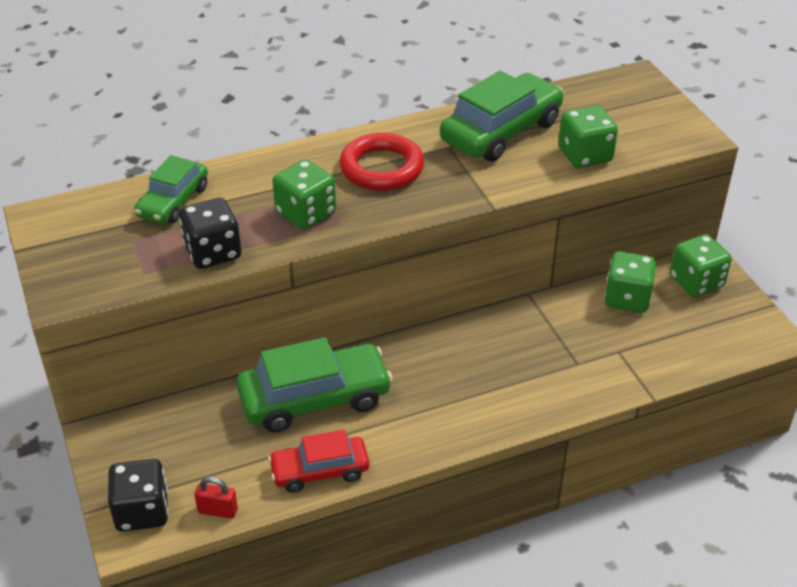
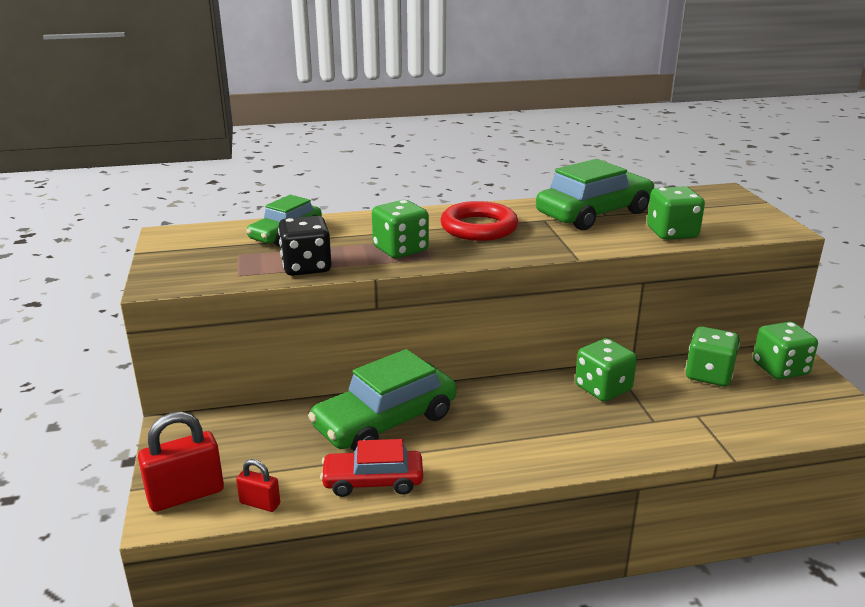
camera: 10 degrees right, 15 degrees down
(142, 511) = (186, 495): black dice -> red padlock
(315, 399) = (385, 421): green car -> green car turned 150 degrees clockwise
(524, 329) = (603, 388): none -> green dice

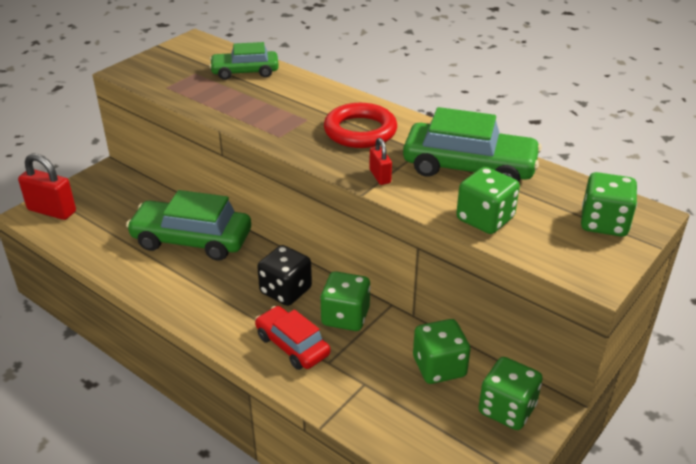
camera: 50 degrees right, 10 degrees up
(260, 503) = (66, 239): red padlock -> red padlock (380, 176)
(306, 267) = (205, 101): black dice -> black dice (285, 291)
(373, 481) = (124, 267): red car -> red car (292, 345)
(400, 249) = (276, 119): green dice -> green dice (604, 223)

